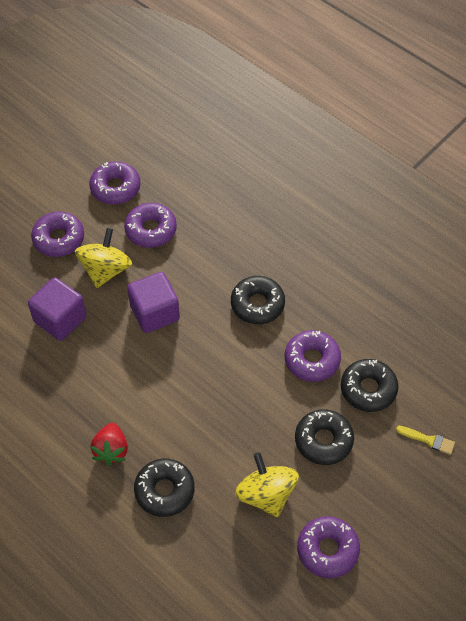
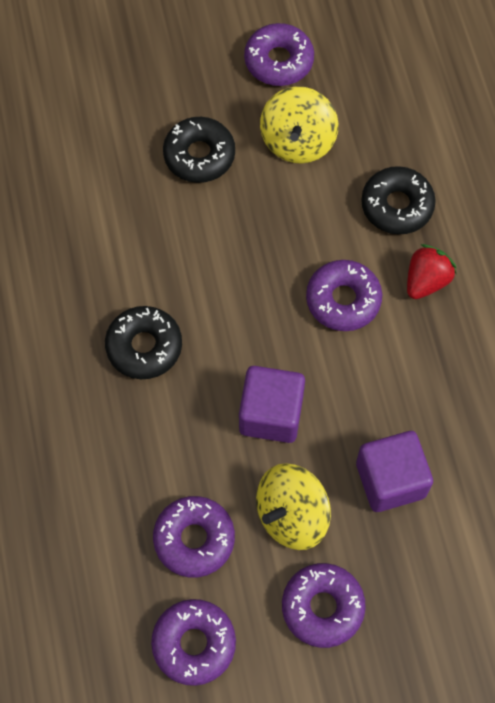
camera: 145 degrees left, 10 degrees up
(312, 360) = (139, 243): purple donut -> purple donut (343, 300)
(368, 389) = (109, 176): black donut -> none
(428, 440) = (97, 93): yellow brush -> none

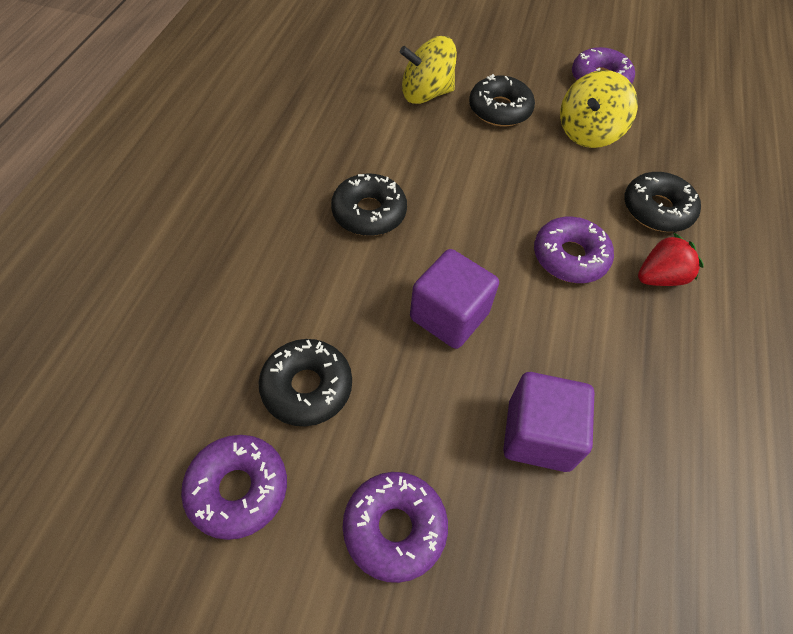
camera: 25 degrees right, 10 degrees down
(194, 539) = (307, 387): purple donut -> black donut
(291, 515) = (416, 415): yellow spinning top -> yellow spinning top (426, 94)

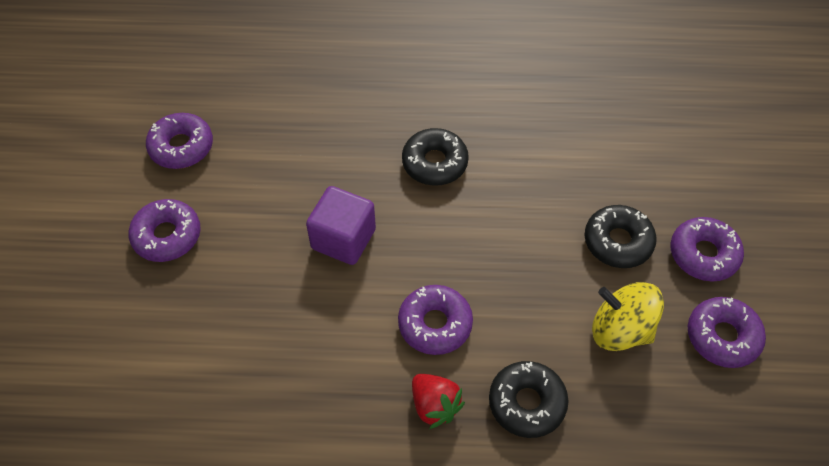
camera: 80 degrees right, 0 degrees up
(307, 387) = (260, 163): black donut -> none
(426, 94) = (610, 174): yellow spinning top -> none
(522, 66) = (703, 254): none -> purple donut
(538, 435) = (249, 315): purple cube -> none

